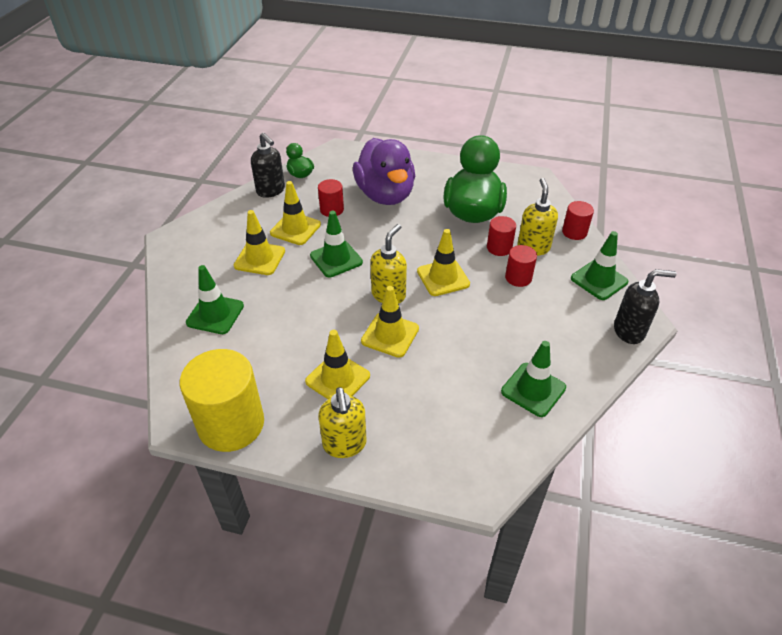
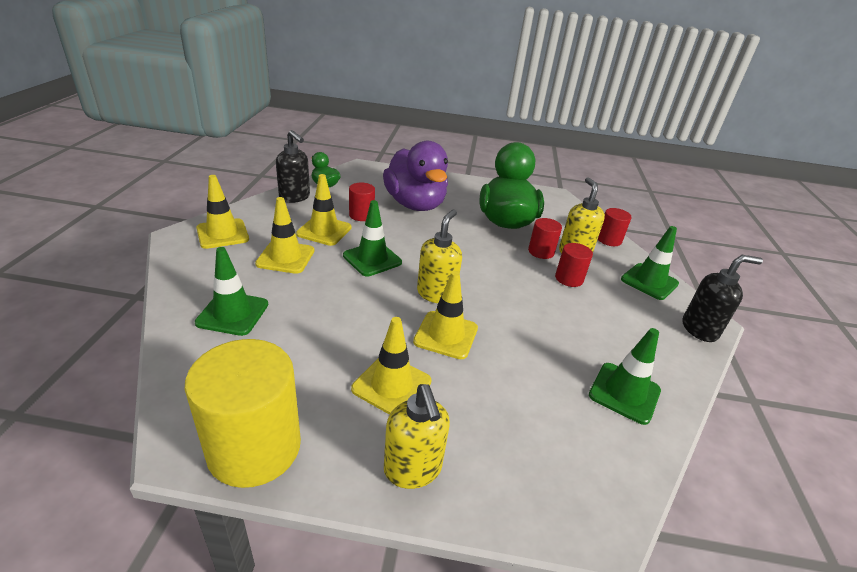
camera: 10 degrees left, 10 degrees down
(443, 278) = (491, 278): yellow traffic cone -> yellow traffic cone (222, 234)

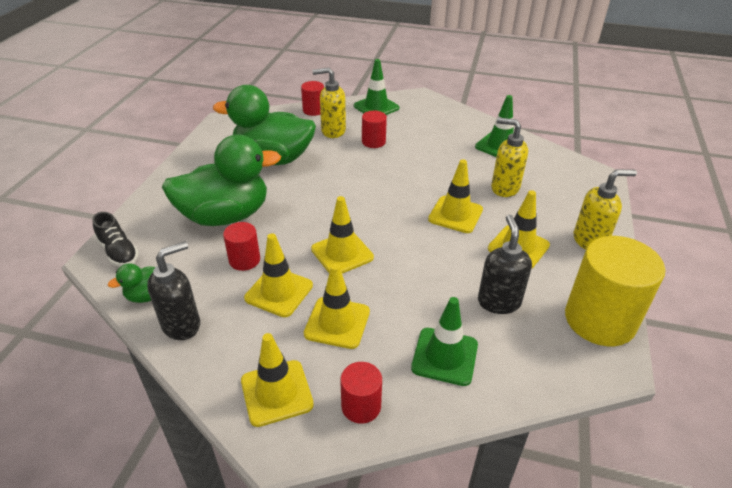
camera: 80 degrees left, 5 degrees up
(368, 171) = (119, 252): none -> black shoe
(372, 259) = (342, 253): green traffic cone -> yellow traffic cone
(415, 204) = (225, 216): purple duck -> green duck
(436, 294) = (399, 215): yellow soap dispenser -> yellow soap dispenser (504, 188)
(541, 252) = (331, 148): red cylinder -> red cylinder (361, 406)
(700, 329) = (432, 102): black soap dispenser -> black soap dispenser (498, 301)

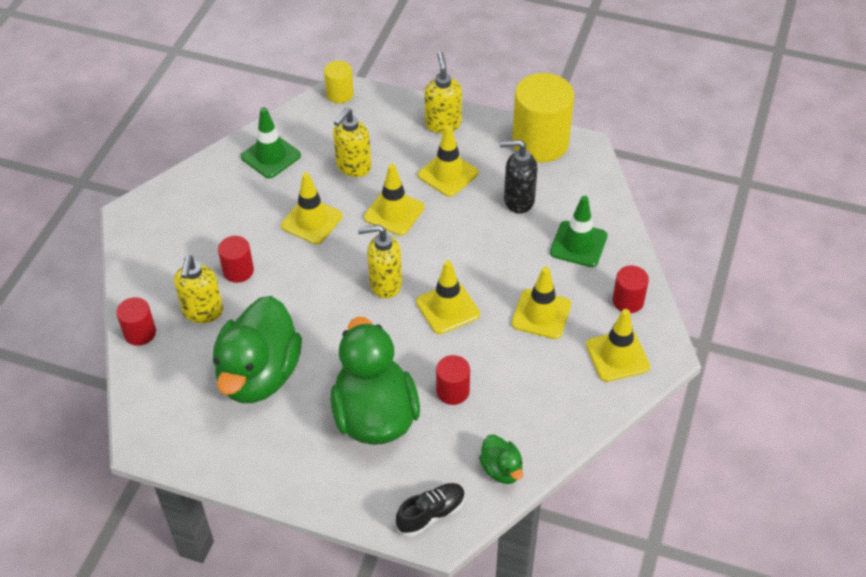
camera: 85 degrees left, 10 degrees up
(182, 325) = (542, 435): black soap dispenser -> none
(279, 292) = (501, 359): yellow traffic cone -> yellow traffic cone (311, 221)
(368, 214) = (385, 284): none -> yellow soap dispenser
(376, 107) = (148, 263): green traffic cone -> none
(594, 175) = (340, 94): none -> yellow cylinder

